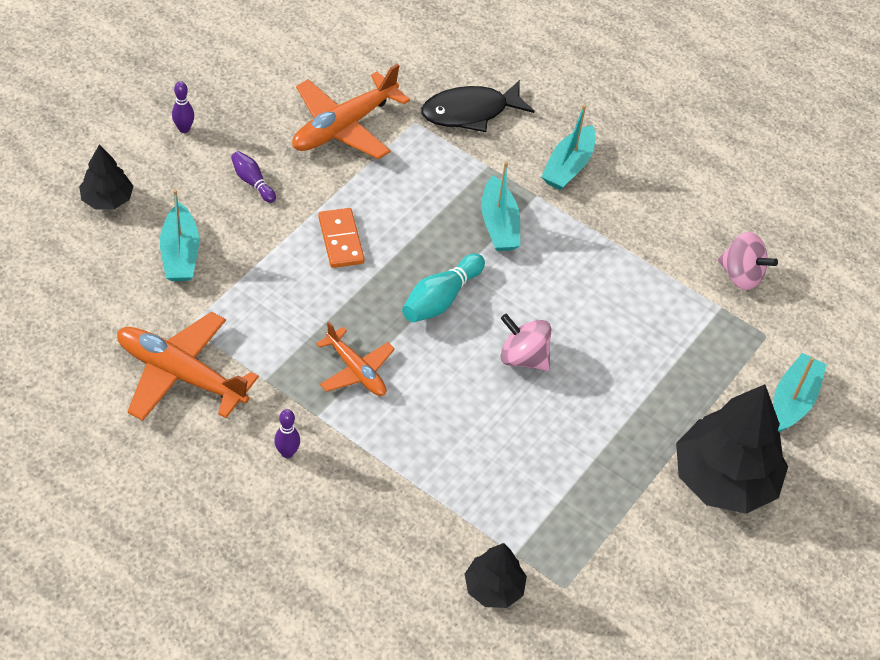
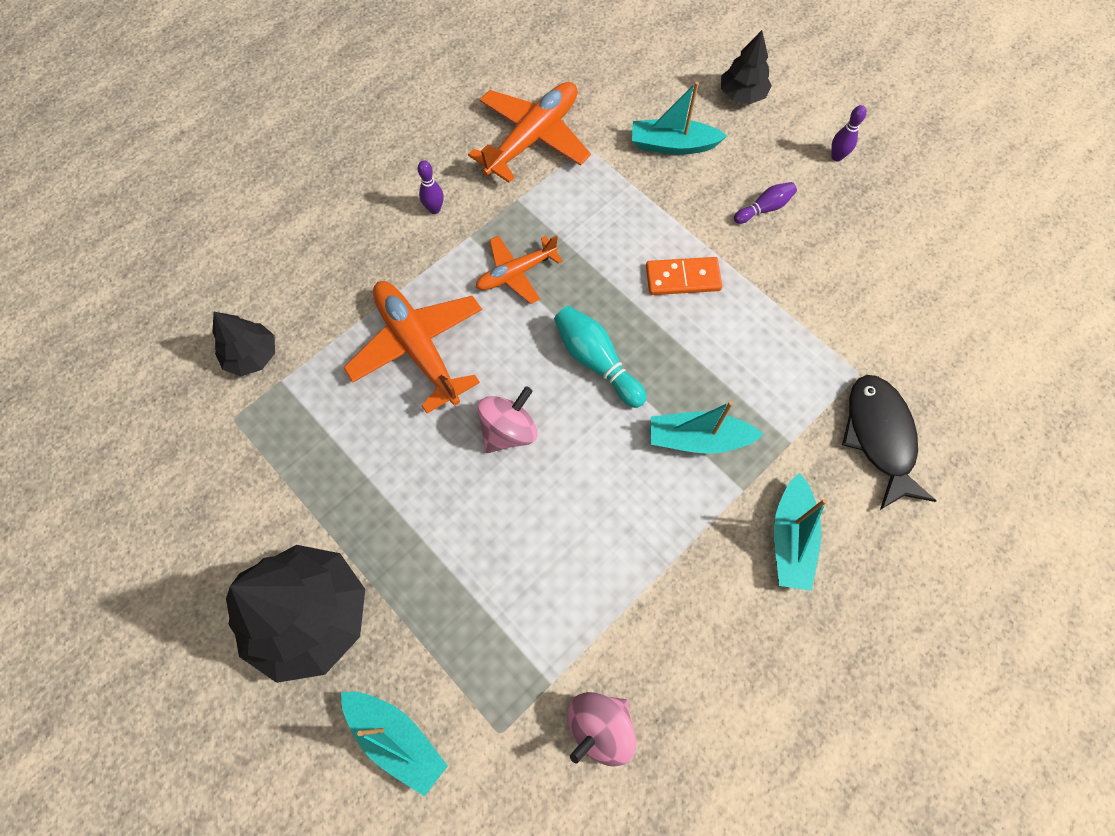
camera: 105 degrees right, 15 degrees up
(344, 126) = (848, 299): orange plane -> orange plane (418, 347)
(568, 167) = (791, 538): turquoise boat -> turquoise boat turned 120 degrees counterclockwise

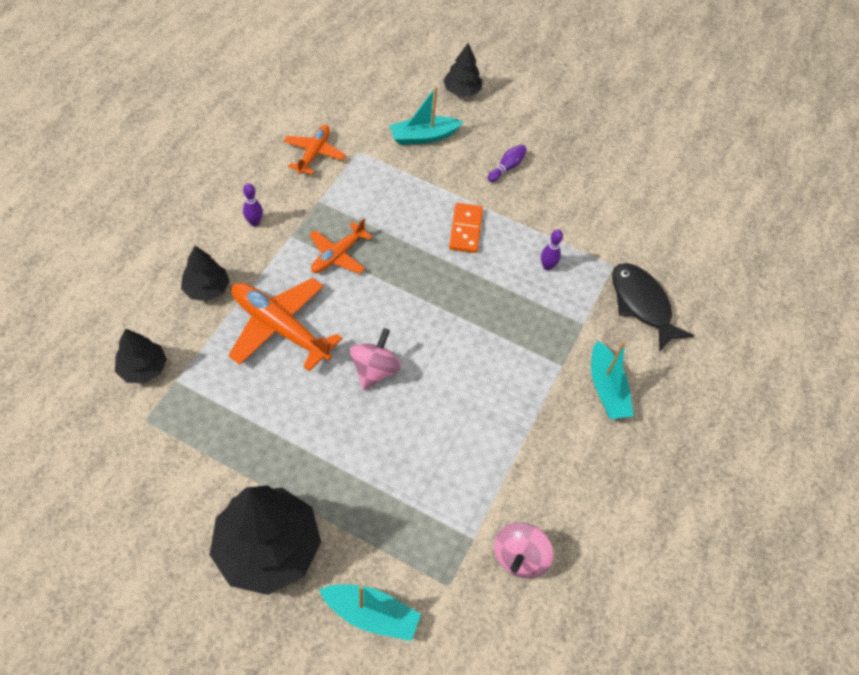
camera: 25 degrees left, 10 degrees down
(353, 277) = (207, 288): none -> black tree
(533, 138) = (314, 153): orange plane -> orange plane, size x0.61
(596, 361) = (423, 304): turquoise bowling pin -> none
(682, 278) = (465, 229): orange domino -> orange domino turned 60 degrees counterclockwise
(698, 439) = (517, 339): turquoise boat -> none
(836, 157) = (545, 121): purple bowling pin -> purple bowling pin (547, 266)

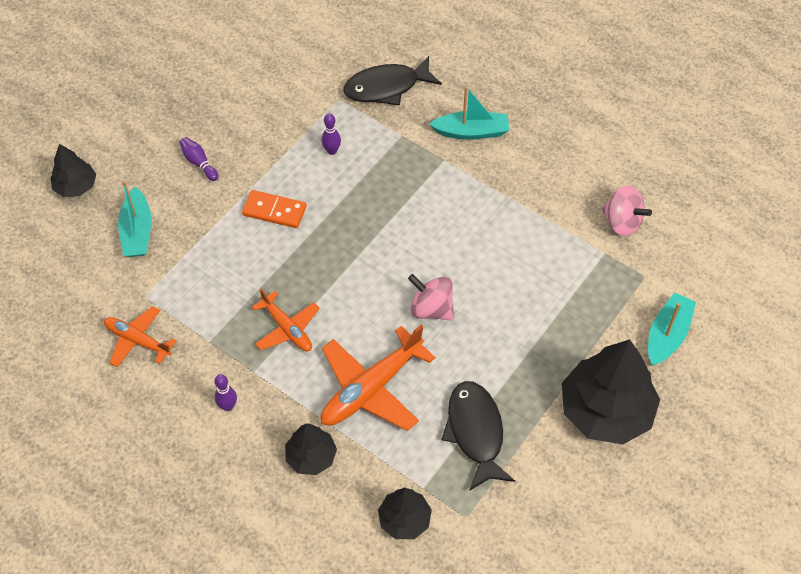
camera: 75 degrees left, 0 degrees up
(236, 421) = (475, 432): none -> black fish

